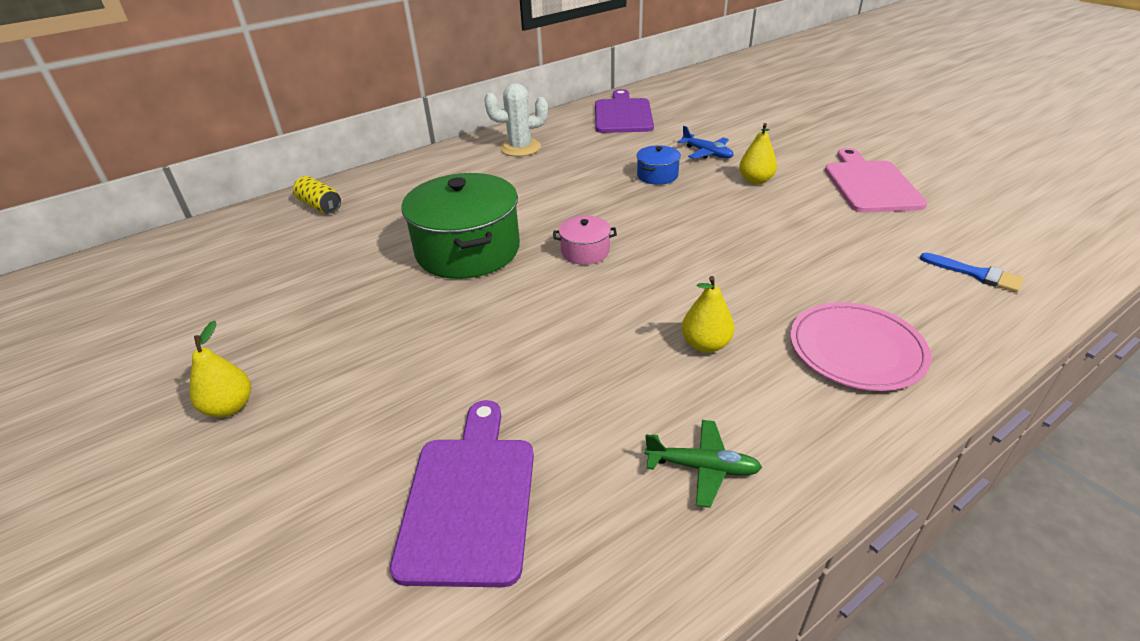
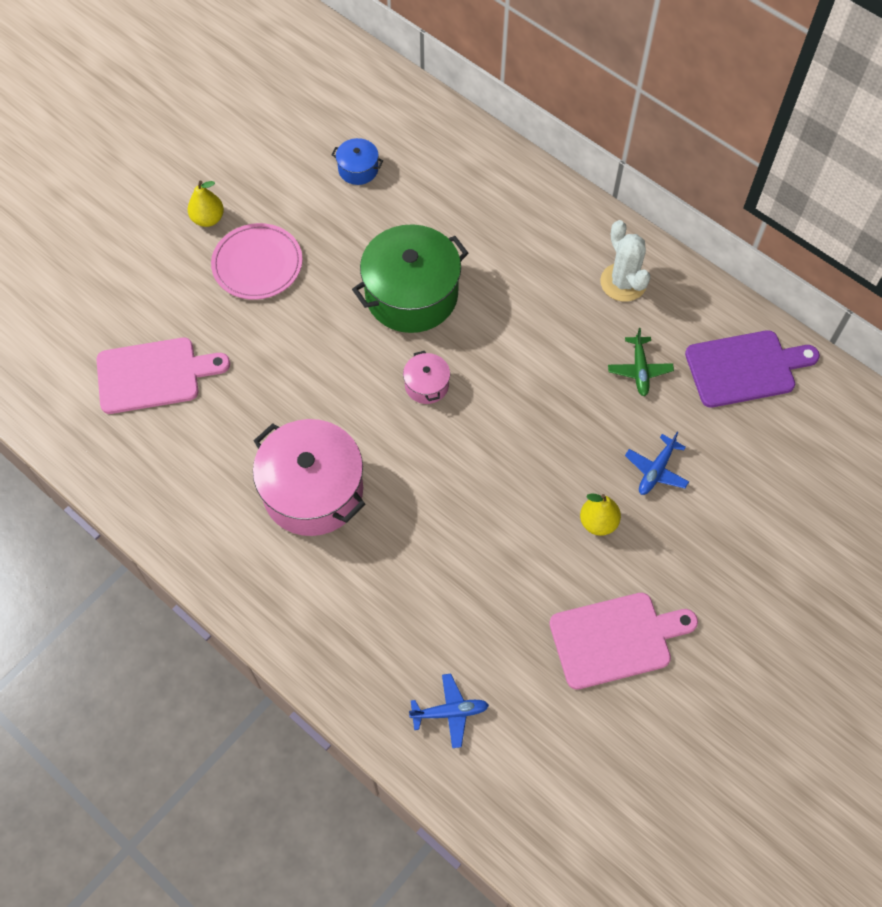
camera: 75 degrees right, 25 degrees up
(320, 206) = (461, 155): yellow can -> none
(469, 499) = (154, 375): purple cutting board -> pink cutting board
(657, 175) = (588, 425): blue pot -> blue pot (358, 169)
(702, 467) = (192, 497): green plane -> green plane (639, 370)
(705, 344) = (313, 490): yellow pear -> pink pot
(856, 349) = (324, 598): pink plate -> pink plate (257, 264)
(976, 274) = (450, 712): blue brush -> blue plane

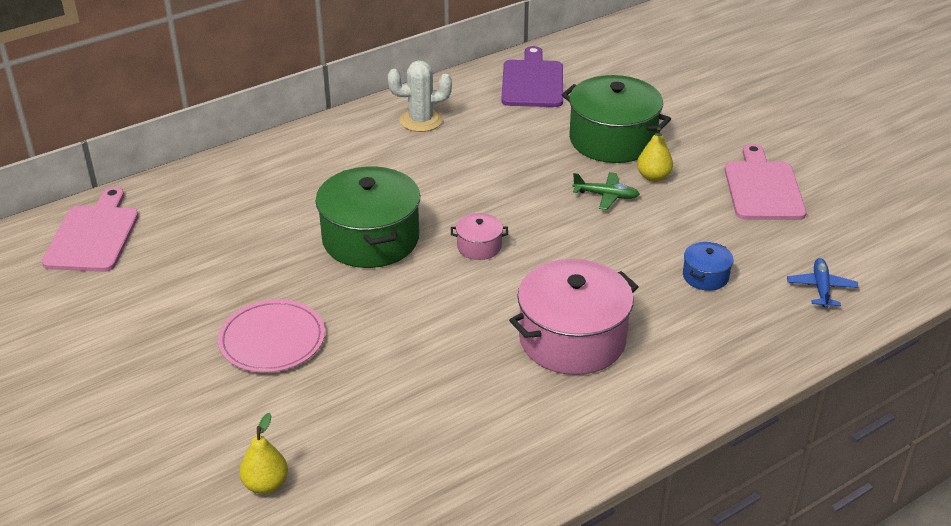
camera: 75 degrees left, 25 degrees down
(154, 375) = (380, 444): pink cutting board -> pink cutting board (93, 235)
(208, 219) = (185, 370): yellow pear -> yellow pear (266, 484)
(358, 169) = (193, 249): blue pot -> blue pot (705, 276)
(639, 370) = (513, 129): green plane -> green plane (606, 196)
(656, 470) = (612, 140): blue plane -> green pot

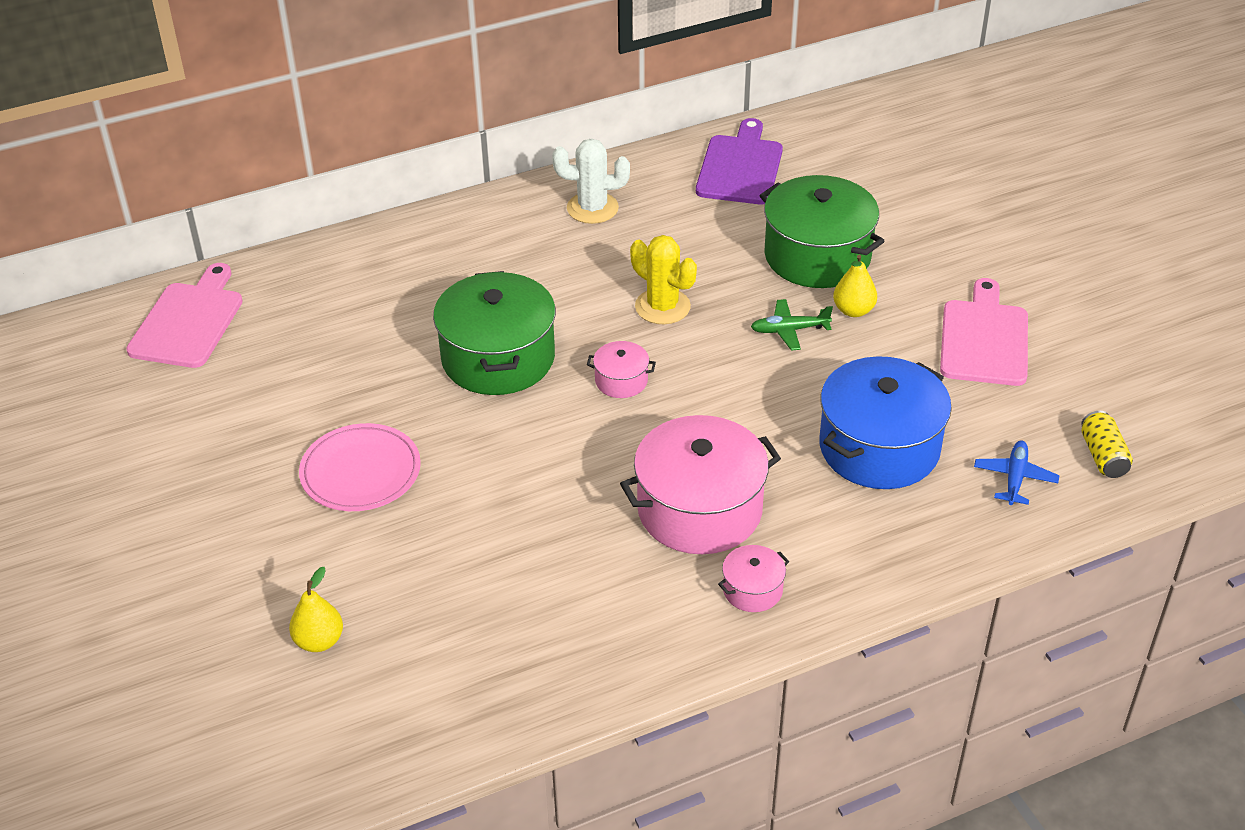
camera: 10 degrees right, 5 degrees up
(498, 188) = (662, 307): none -> yellow cactus
(606, 196) = (789, 330): green plane -> green plane turned 150 degrees clockwise
(635, 398) = (752, 590): none -> pink pot
(705, 276) = (879, 447): blue pot -> blue pot, size x2.18
(884, 265) = (1103, 456): none -> yellow can

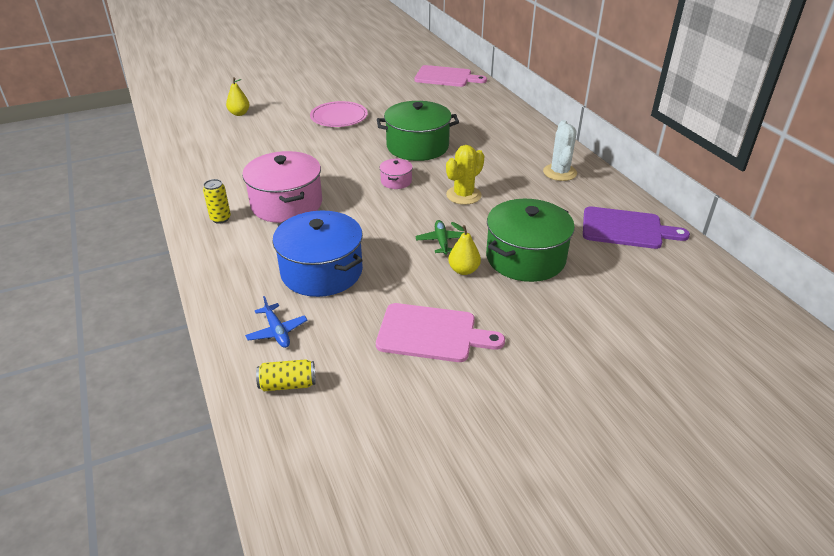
camera: 90 degrees right, 5 degrees down
(752, 590) = (220, 218): pink pot -> yellow can
(1015, 478) = (277, 331): blue plane -> blue plane turned 45 degrees clockwise

